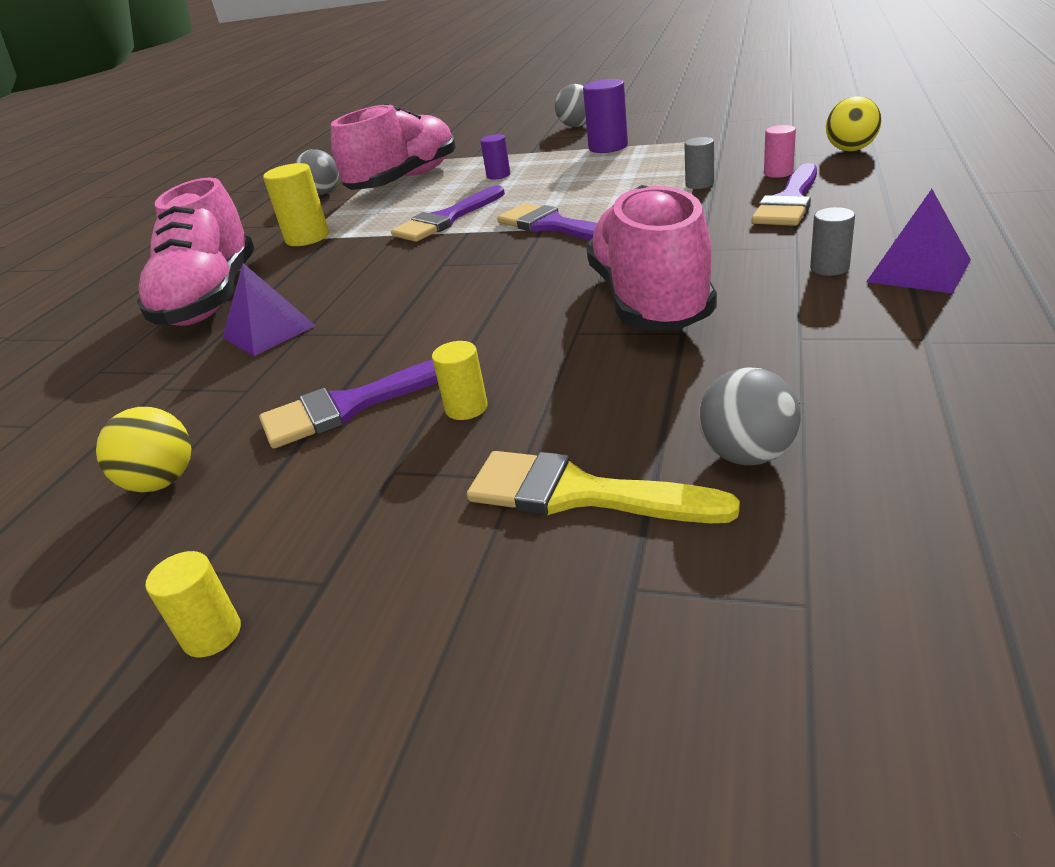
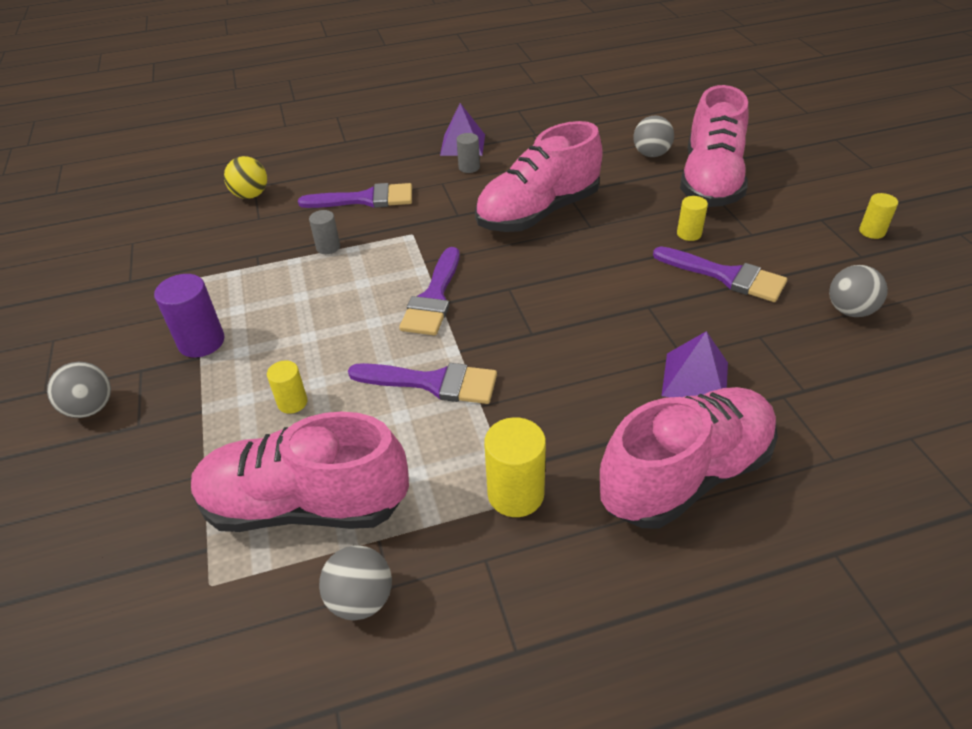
camera: 125 degrees left, 10 degrees up
(162, 482) = (849, 310): yellow ball -> grey ball
(498, 175) = (292, 402): purple cylinder -> yellow cylinder
(579, 493) = (710, 181): yellow brush -> pink shoe
(778, 173) = (303, 216): pink cylinder -> none

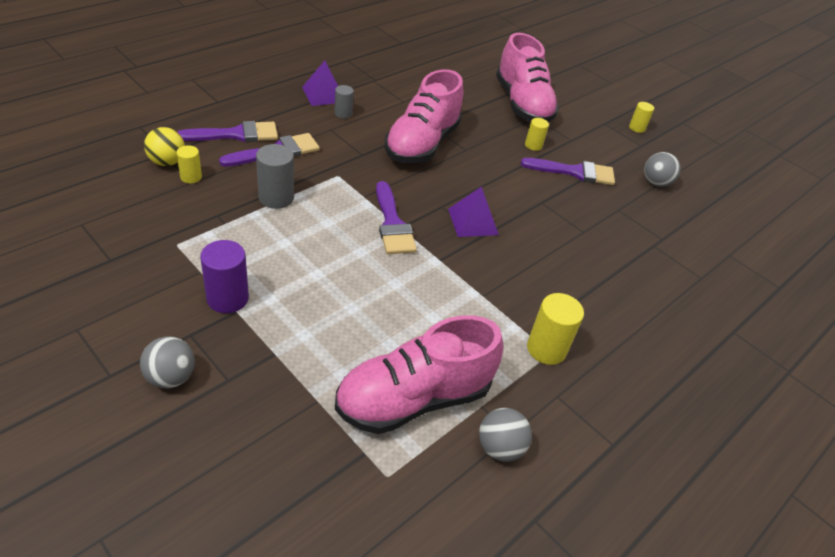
camera: 35 degrees left, 0 degrees up
(292, 402) = (345, 328): yellow cylinder -> yellow cylinder (191, 177)
(328, 247) = (276, 197): grey cylinder -> grey cylinder, size x1.67
(433, 383) = (439, 287): purple brush -> purple brush (236, 134)
(651, 154) = (470, 88): grey ball -> none
(685, 475) = (634, 308): pink shoe -> none
(695, 379) = (600, 246): purple pyramid -> purple pyramid (473, 221)

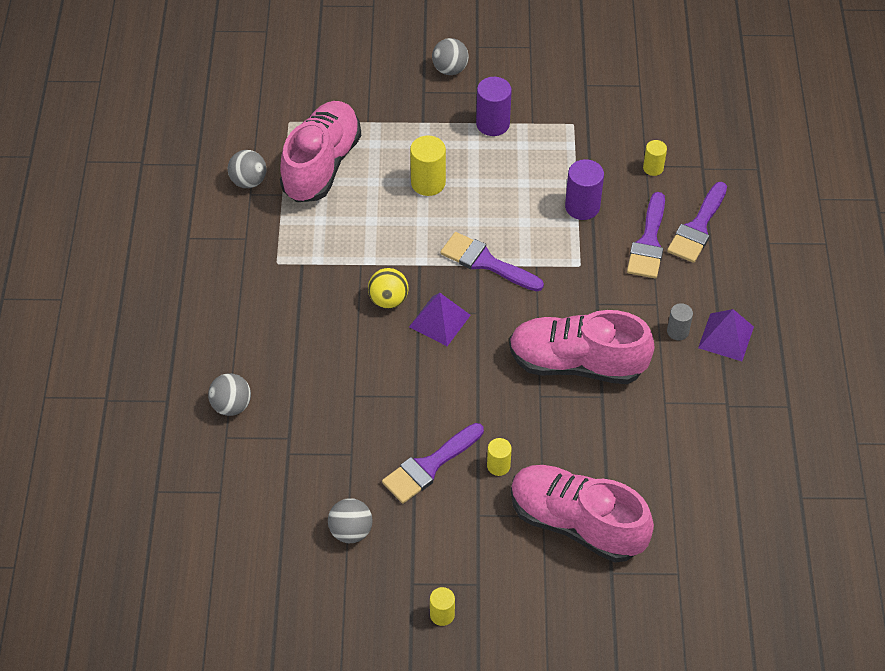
camera: 140 degrees right, 10 degrees up
(167, 162) = (686, 163): yellow ball -> yellow ball (388, 300)
(276, 197) = (582, 207): grey cylinder -> purple cylinder
(422, 144) = (576, 363): pink shoe -> pink shoe turned 60 degrees counterclockwise
(546, 349) = (281, 263): yellow cylinder -> yellow cylinder (428, 183)
(681, 291) = (231, 406): none -> grey ball

